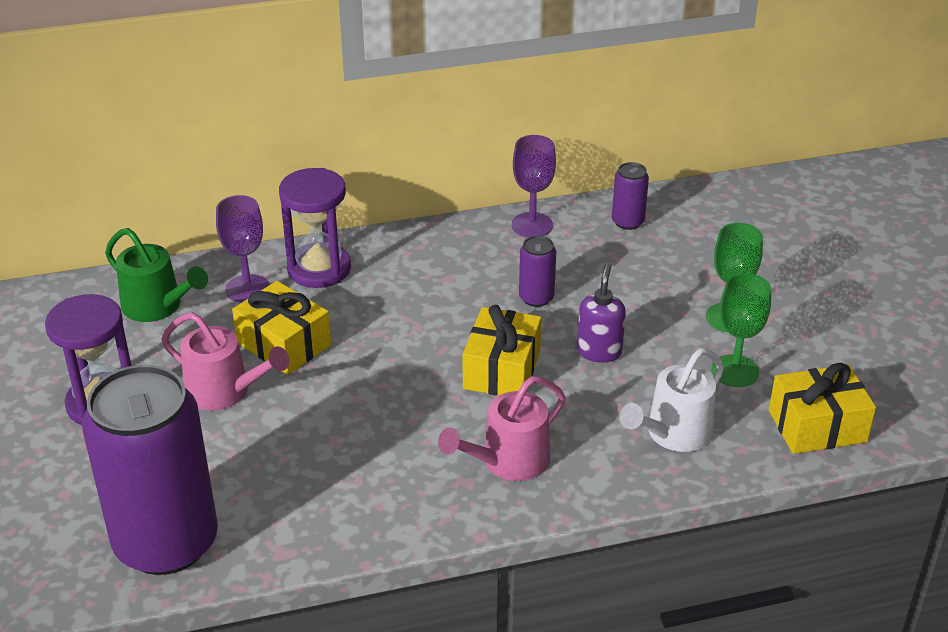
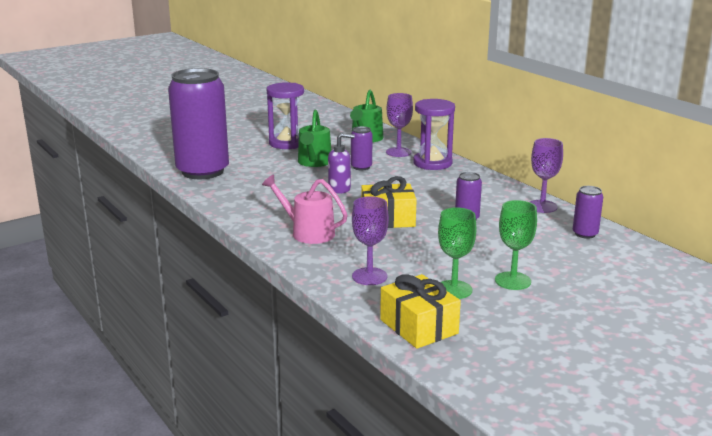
camera: 70 degrees right, 15 degrees down
(224, 391) = (314, 162): pink watering can -> green watering can
(284, 344) = (361, 167): yellow gift -> purple can
(599, 351) = (431, 243): purple soap dispenser -> purple soap dispenser (339, 189)
(674, 434) = (369, 276): white watering can -> purple goblet

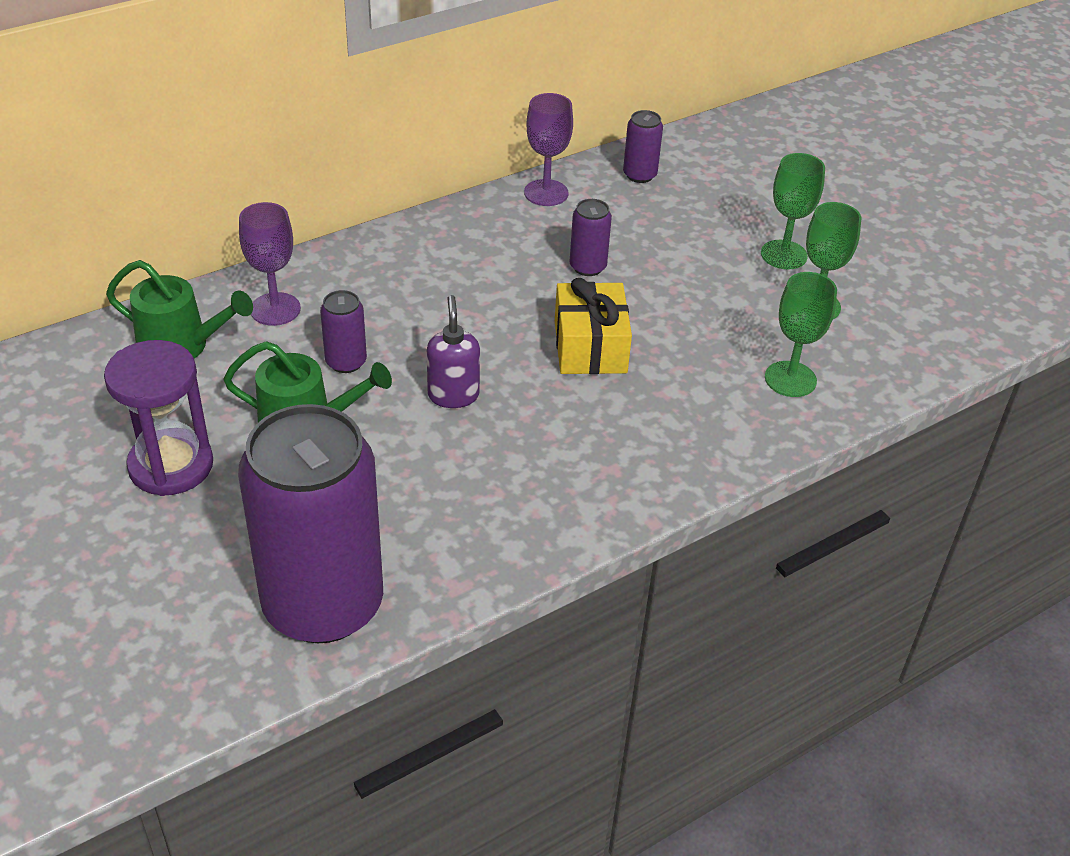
camera: 90 degrees left, 20 degrees up
(308, 233) = (644, 440): pink watering can -> none
(369, 276) = (790, 379): purple goblet -> green goblet
(419, 326) = (917, 345): yellow gift -> none
(432, 163) = (344, 274): purple hourglass -> none

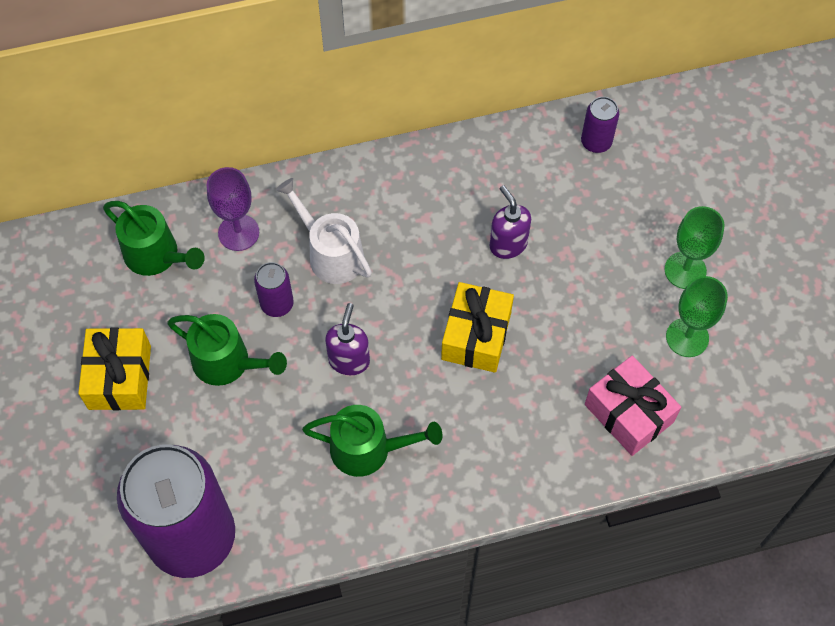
camera: 20 degrees right, 20 degrees up
(171, 466) = (120, 377): purple hourglass -> yellow gift
(392, 308) = (331, 254): none -> white watering can
(512, 470) = (368, 449): none -> green watering can
(546, 193) = (504, 146): purple goblet -> none
(588, 267) = (508, 244): purple can -> purple soap dispenser
(790, 379) = (628, 413): green goblet -> pink gift

